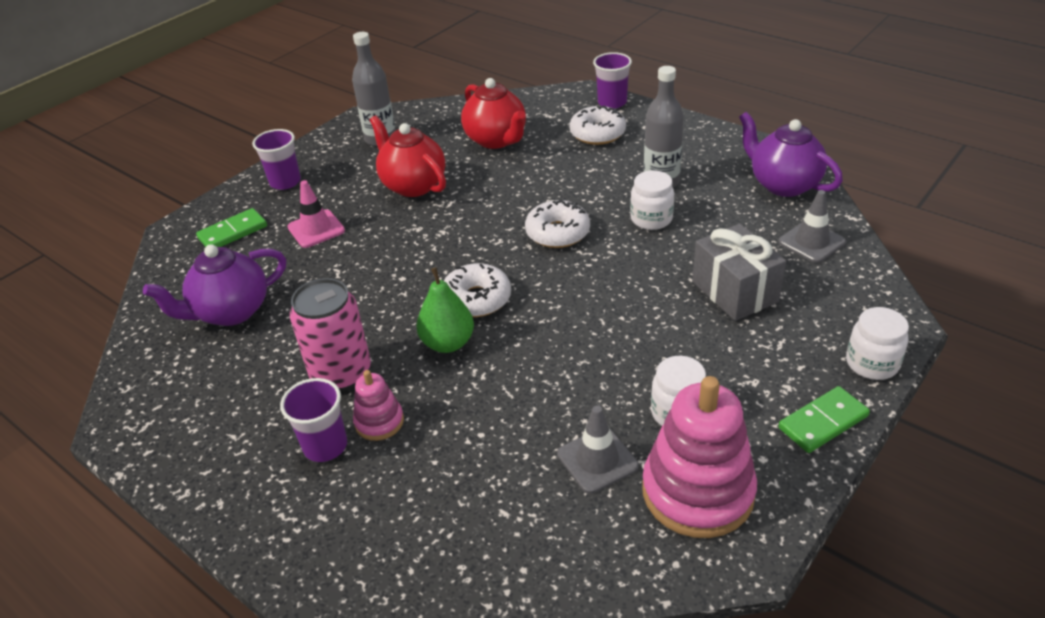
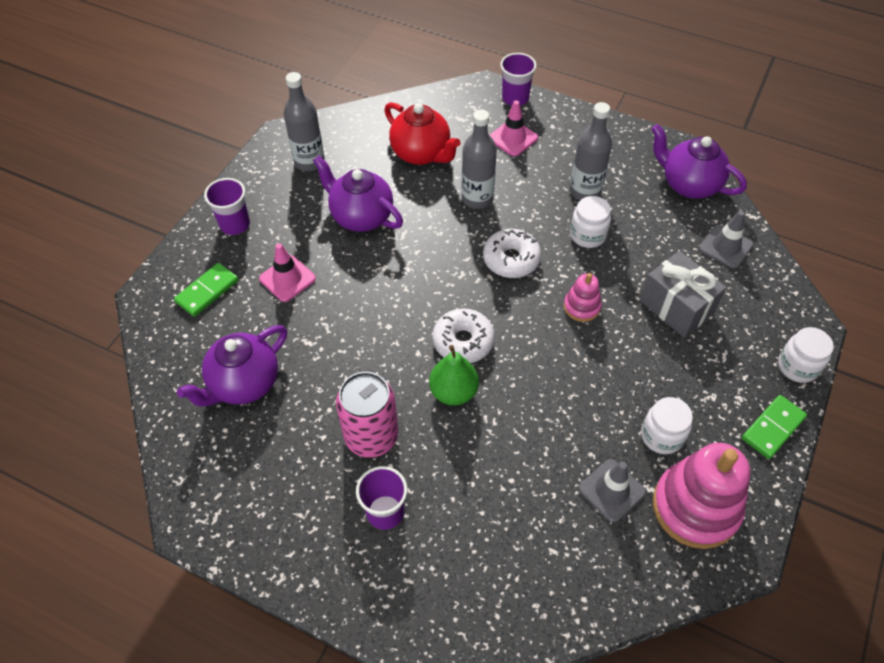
camera: 15 degrees left, 15 degrees up
(379, 422) = (422, 481): pink stacking toy -> pink stacking toy (581, 307)
(413, 185) = (361, 217): red teapot -> purple teapot
(540, 179) = (477, 198): none -> grey bottle
(597, 133) = (513, 138): white donut -> pink traffic cone

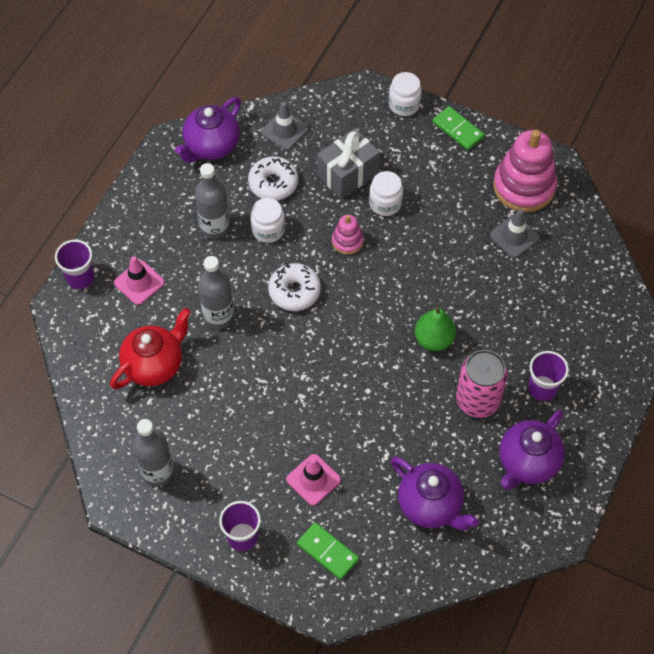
camera: 90 degrees left, 5 degrees up
(361, 217) = (237, 418): purple teapot -> purple teapot (527, 463)
(463, 341) = (383, 331): white donut -> white donut (273, 183)
(661, 436) = (468, 199): white jar -> white jar (385, 203)

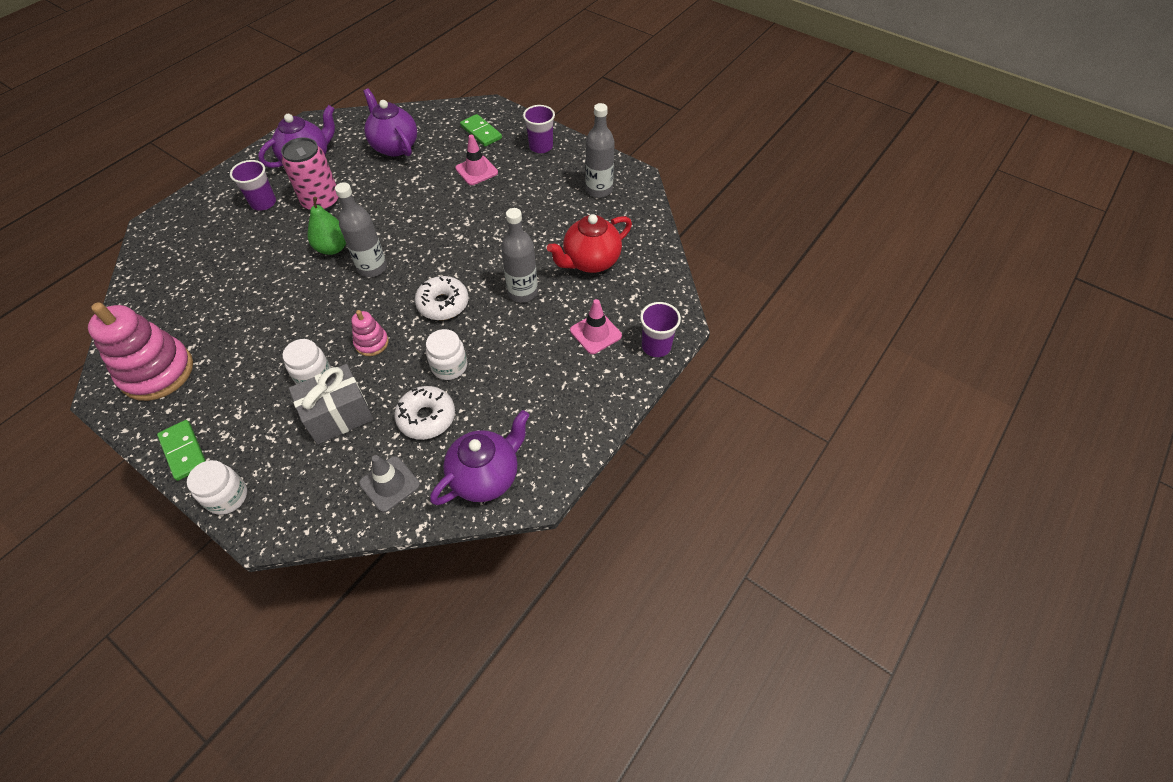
camera: 170 degrees left, 5 degrees down
(215, 227) = (505, 377): grey bottle -> grey bottle (372, 268)
(514, 236) = (203, 323): grey traffic cone -> none

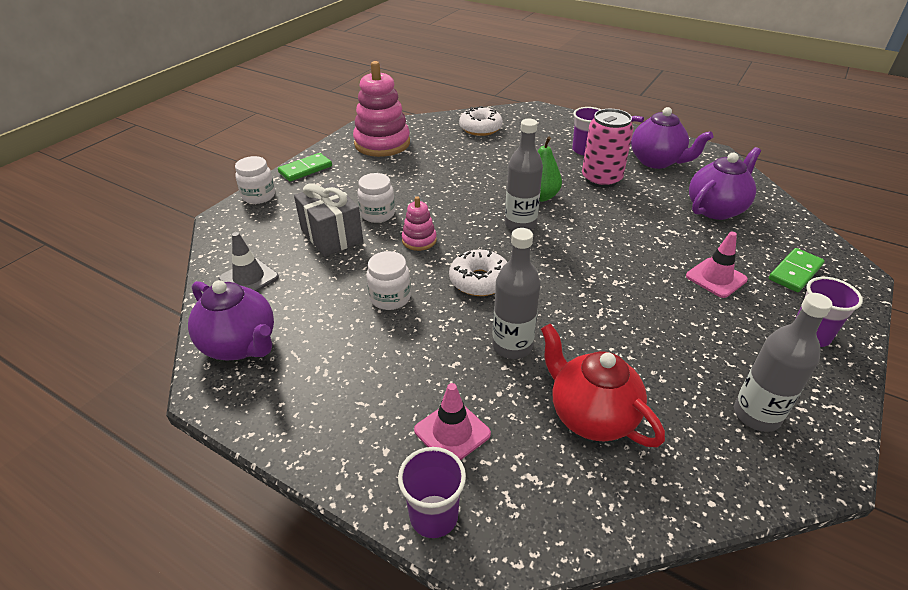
camera: 85 degrees right, 15 degrees down
(426, 417) = (323, 291): white donut -> white donut (480, 128)

